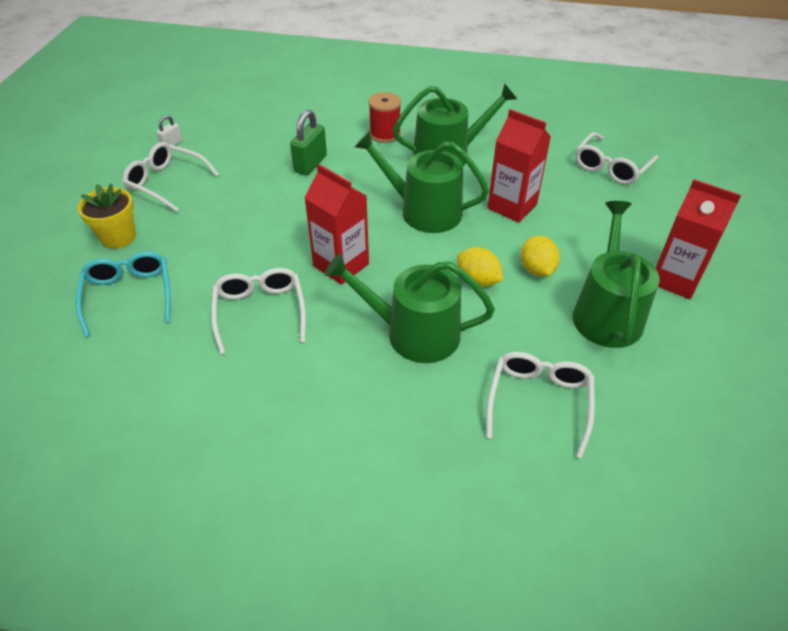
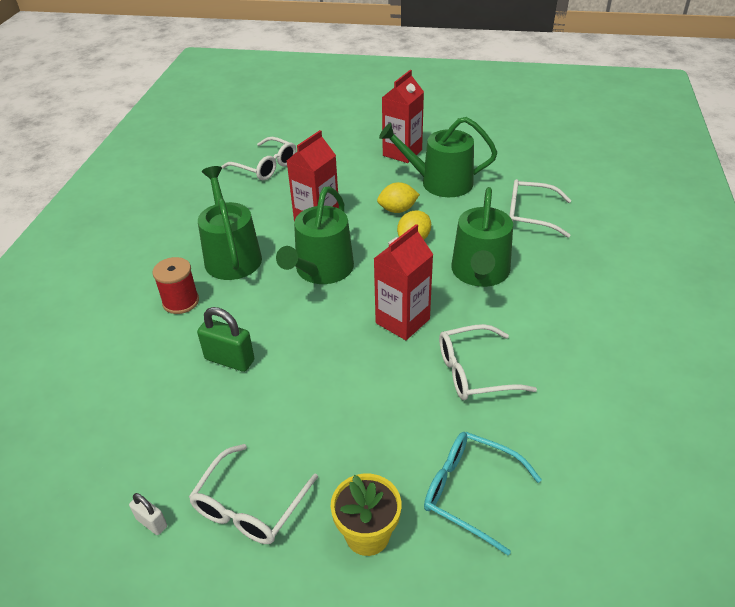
camera: 90 degrees left, 5 degrees down
(129, 295) = (470, 492): turquoise glasses -> turquoise glasses turned 45 degrees clockwise

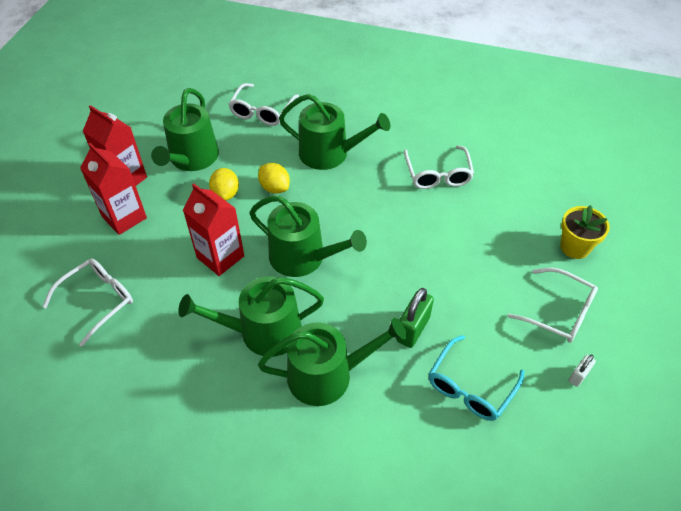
camera: 85 degrees left, 10 degrees up
(181, 302) = (327, 375): red spool -> green watering can
(402, 321) = (379, 207): red carton -> red carton (124, 217)
(470, 492) = (539, 193): turquoise glasses -> turquoise glasses (470, 387)

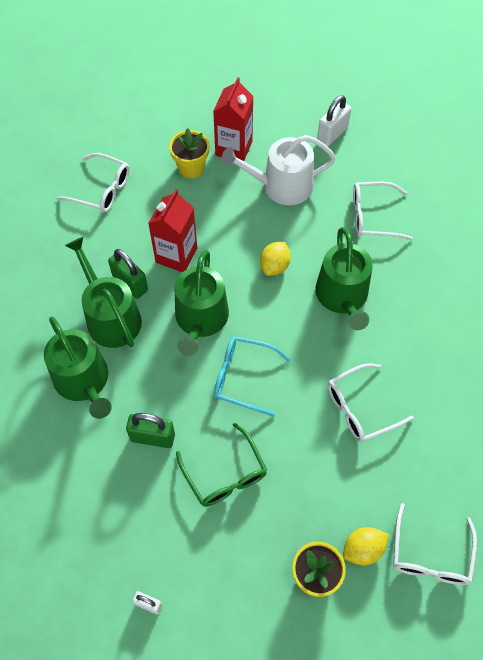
camera: 70 degrees right, 10 degrees up
(124, 217) = (191, 168): red carton -> yellow flower pot
(160, 109) = (332, 134): none -> white padlock
(192, 158) = (281, 186): green watering can -> white watering can
(226, 194) = (250, 230): yellow lemon -> yellow lemon (363, 549)
(232, 304) = (130, 284): none -> green padlock
(468, 282) = (225, 474): none -> green glasses
(470, 387) = (106, 504): turquoise glasses -> turquoise glasses (243, 378)
(559, 312) = (219, 572): white glasses -> white glasses (430, 555)

